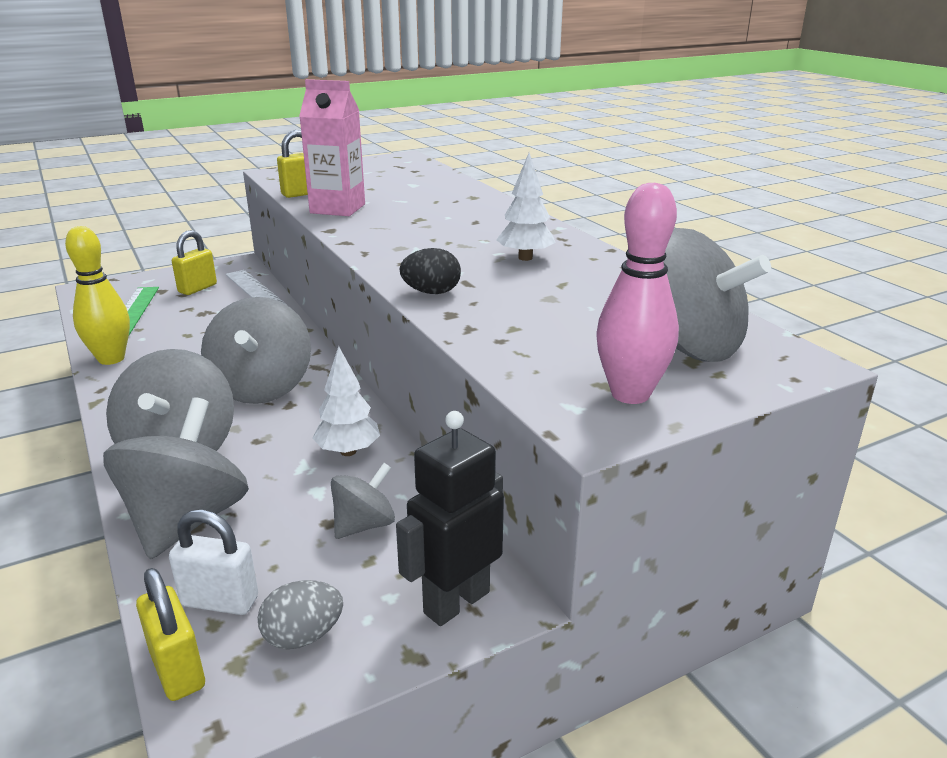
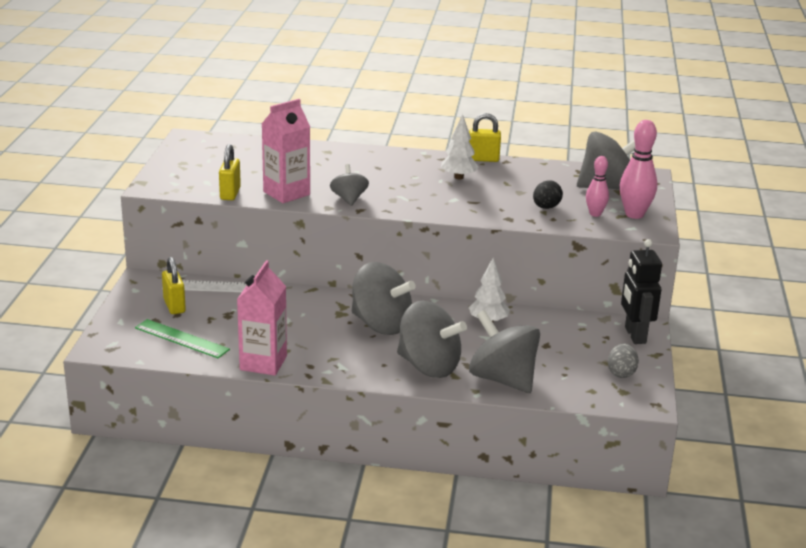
camera: 55 degrees left, 0 degrees up
(111, 359) = (263, 363): yellow bowling pin -> pink carton
(178, 670) = (614, 404): yellow padlock -> yellow padlock (483, 159)
(220, 601) = (578, 385): white padlock -> none
(364, 525) = (558, 337): grey spinning top -> grey spinning top (349, 199)
(431, 292) = (475, 213): black egg -> black egg (546, 207)
(572, 363) = (595, 214): none -> pink bowling pin

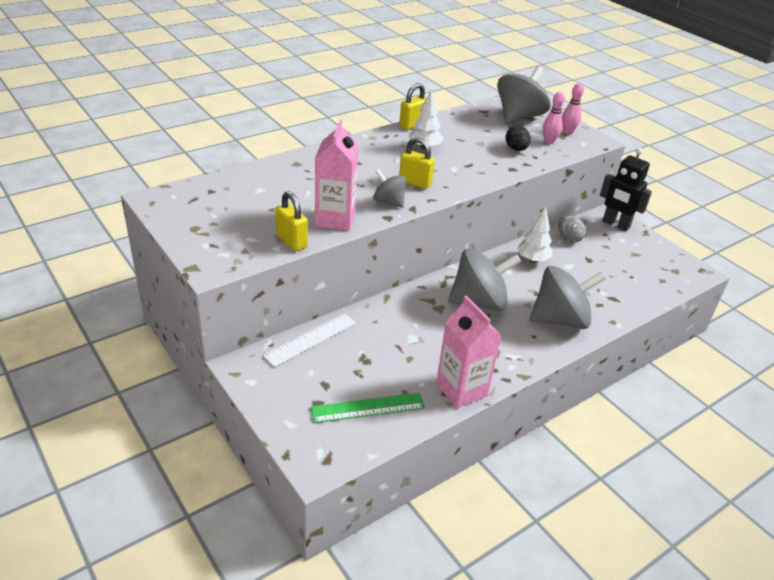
camera: 45 degrees left, 10 degrees up
(174, 306) = (311, 378): yellow padlock -> yellow padlock (415, 183)
(502, 379) = (611, 302): grey spinning top -> none
(621, 373) = (653, 257): grey egg -> grey egg (569, 238)
(634, 214) = (567, 132): pink bowling pin -> pink bowling pin, size x0.62

